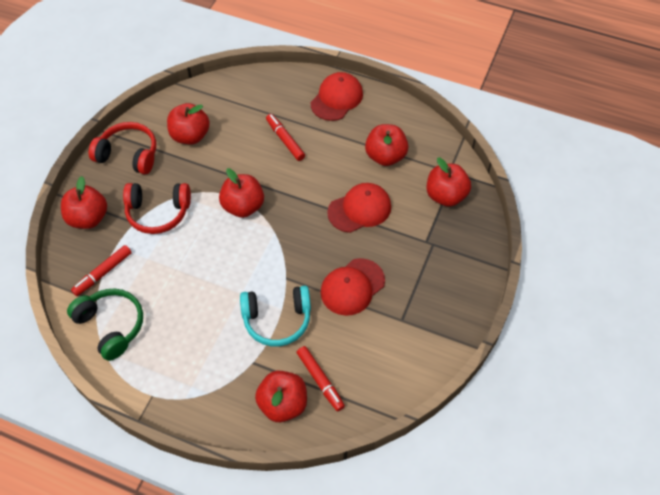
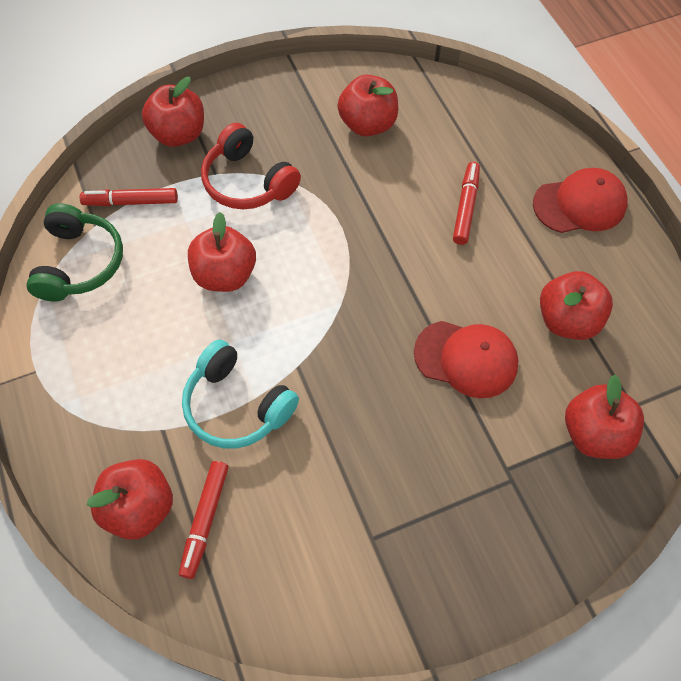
camera: 45 degrees right, 5 degrees up
(128, 155) = (285, 98): red headphones -> none
(243, 206) = (339, 246): red apple -> red apple (225, 275)
(352, 287) = (358, 444): red cap -> none

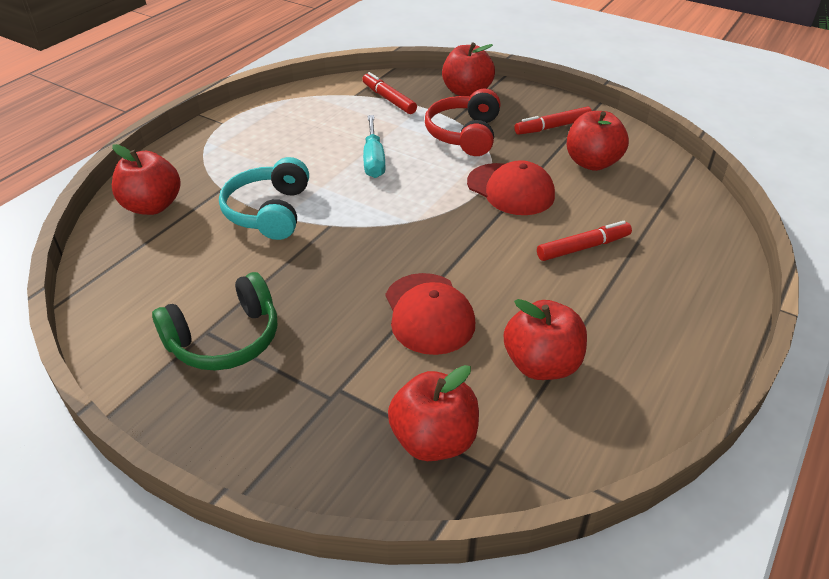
camera: 55 degrees right, 20 degrees down
(80, 263) = (319, 102): green headphones -> green headphones (225, 339)
(205, 520) = (162, 238): red marker -> red marker (552, 127)
(225, 275) = (373, 159): red apple -> turquoise screwdriver
(579, 204) = (684, 318): red cap -> red cap (510, 189)

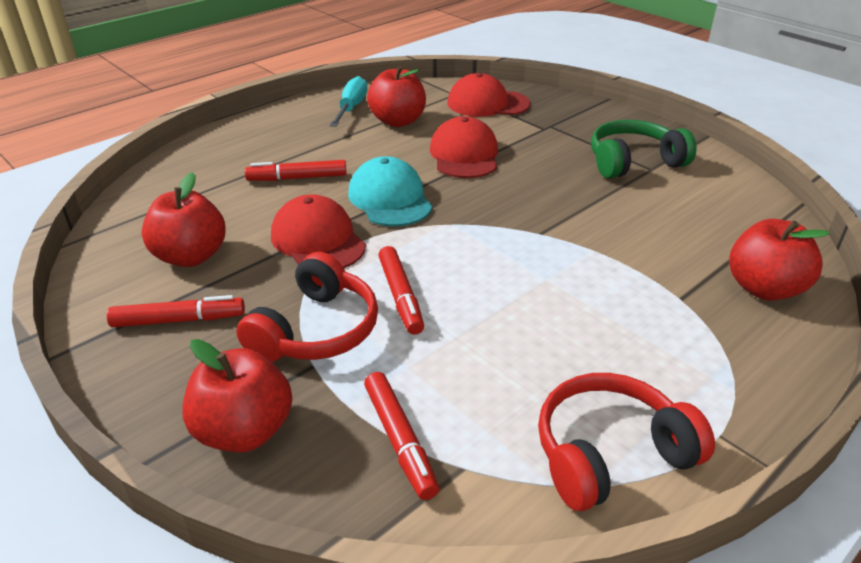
camera: 165 degrees left, 5 degrees down
(269, 212) = (611, 258): turquoise headphones -> none
(283, 109) = (609, 453): none -> red headphones
(373, 159) = (467, 309): turquoise screwdriver -> turquoise screwdriver (351, 108)
(422, 160) = (400, 296): none -> red marker
(433, 440) = (487, 103): red apple -> red cap
(477, 238) = (390, 199): none -> turquoise cap

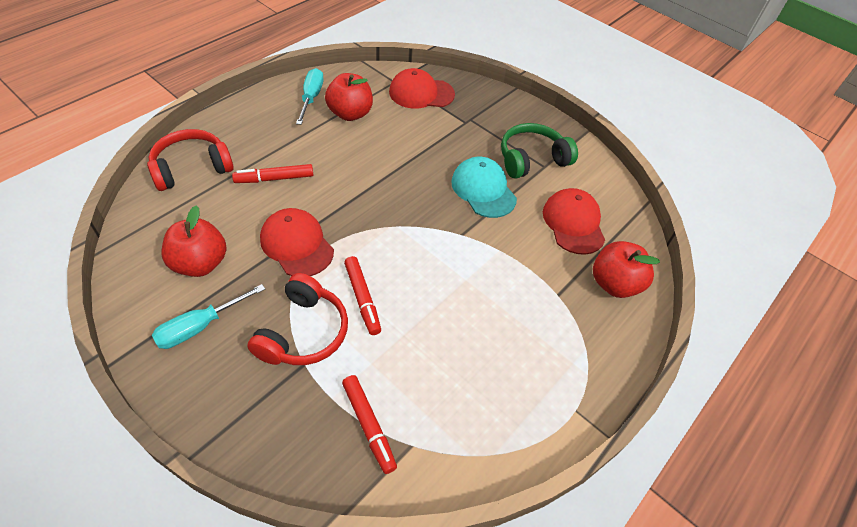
camera: 10 degrees left, 15 degrees up
(179, 320) = (200, 326): red marker -> turquoise screwdriver
(244, 431) = (261, 423): red apple -> none
(390, 199) = (349, 200): turquoise cap -> turquoise cap (483, 190)
(464, 155) = (404, 152): red cap -> red cap (573, 223)
(609, 453) = (505, 428): red headphones -> red headphones (192, 168)

